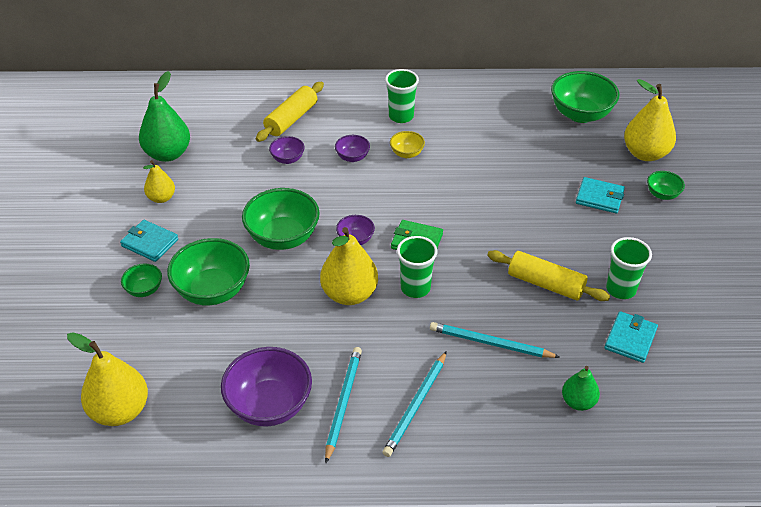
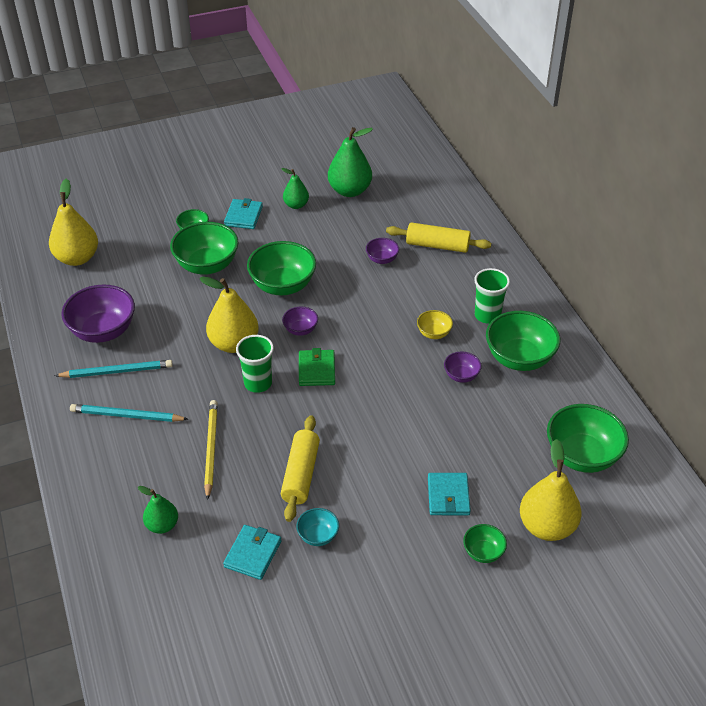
camera: 70 degrees right, 0 degrees up
(161, 198) = (296, 205): yellow pear -> green pear
(352, 157) = (407, 299): purple bowl -> purple bowl (461, 376)
(461, 114) = (519, 358): none -> green bowl
(490, 343) = (211, 449): turquoise pencil -> yellow pencil
(621, 289) = (318, 536): green cup -> turquoise bowl
(630, 339) = (253, 554): turquoise wallet -> turquoise wallet turned 75 degrees counterclockwise

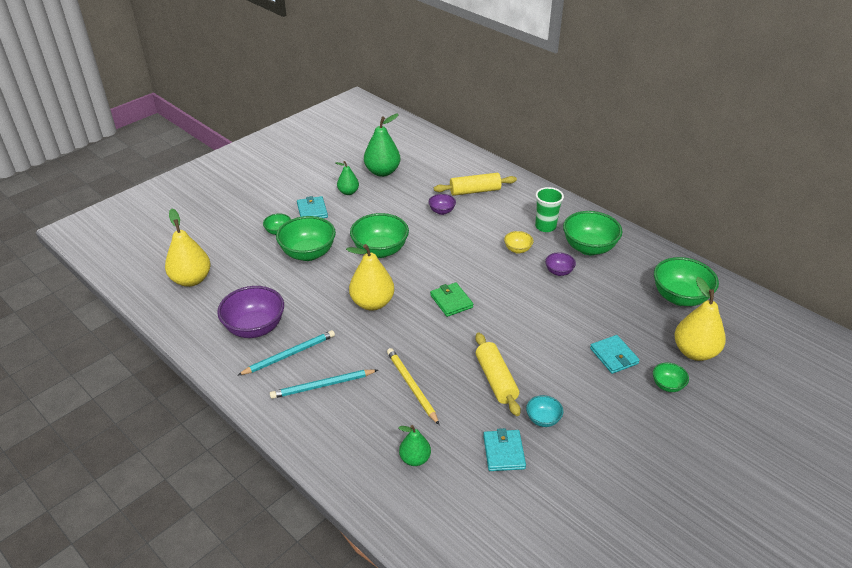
camera: 25 degrees left, 5 degrees down
(258, 383) = (413, 325): green cup -> none
(300, 330) = (417, 277): purple bowl -> none

